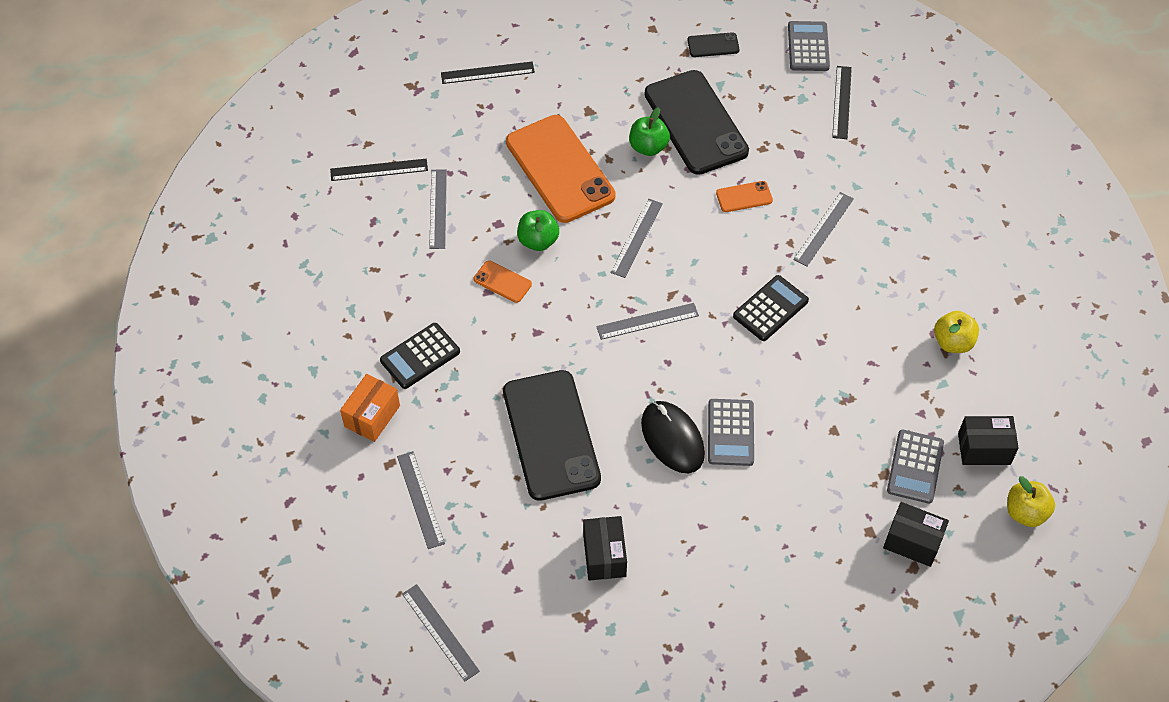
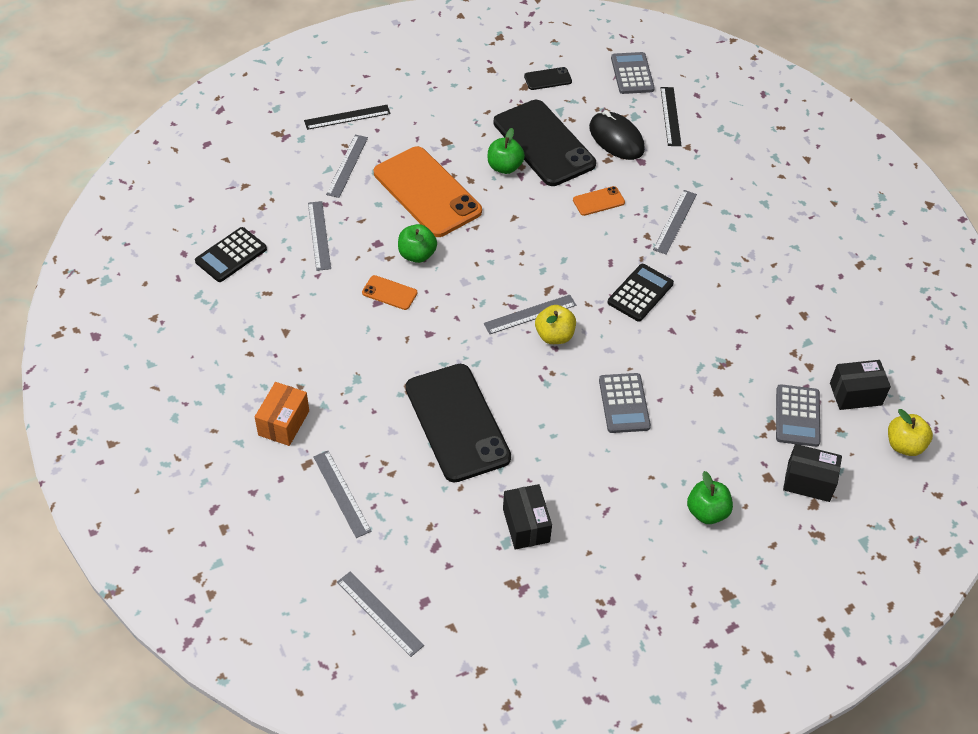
camera: 10 degrees left, 5 degrees down
(379, 170) = (258, 207): black ruler -> none
(420, 356) = (322, 365): black calculator -> black calculator (231, 255)
(636, 238) = (507, 244): grey ruler -> grey ruler (347, 166)
(672, 438) = (571, 414): black mouse -> black mouse (616, 138)
(797, 563) = (707, 512): none -> green apple
(953, 342) = (809, 306): yellow apple -> yellow apple (554, 336)

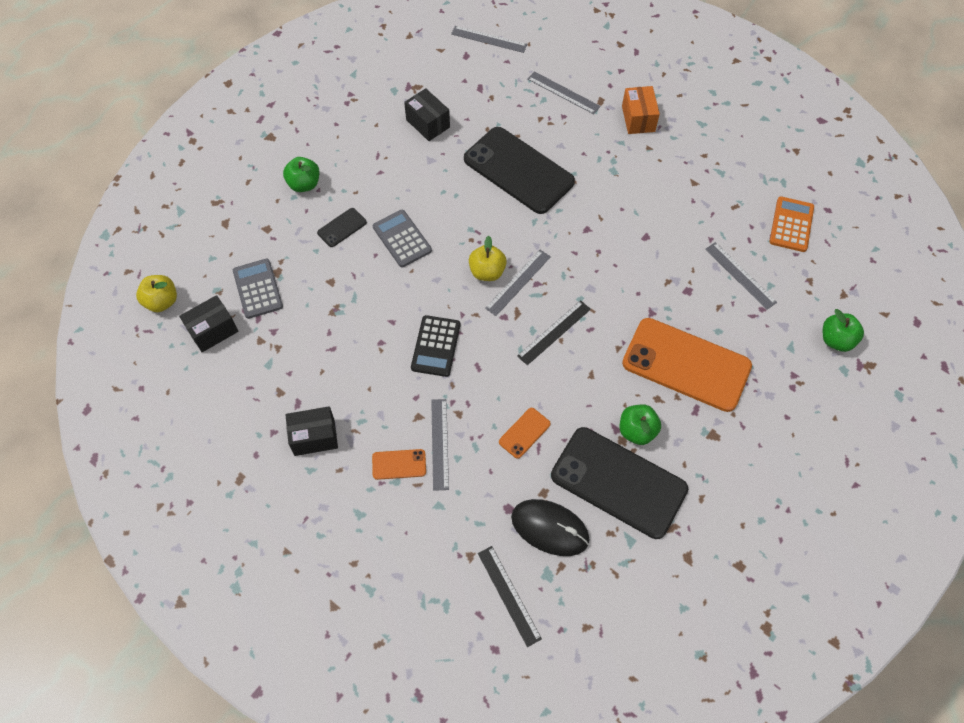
camera: 155 degrees right, 10 degrees up
(231, 255) = (791, 224): black calculator -> orange calculator
(347, 117) = (826, 418): black ruler -> black ruler (554, 332)
(347, 166) = (778, 359): grey ruler -> none
(389, 293) = (642, 249): orange phone -> orange phone (399, 464)
(417, 255) = (647, 295): green apple -> green apple (836, 340)
(547, 79) = (671, 584): black phone -> black phone (342, 227)
(632, 74) = (584, 646): grey calculator -> none
(808, 482) = (234, 238): black box -> black box (314, 437)

